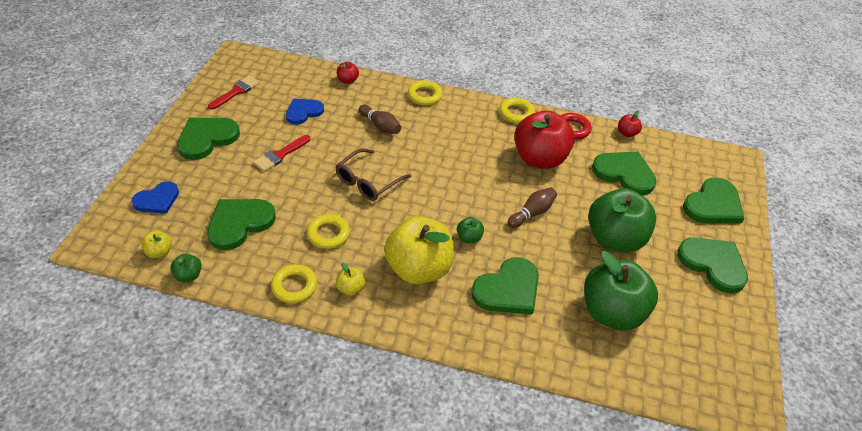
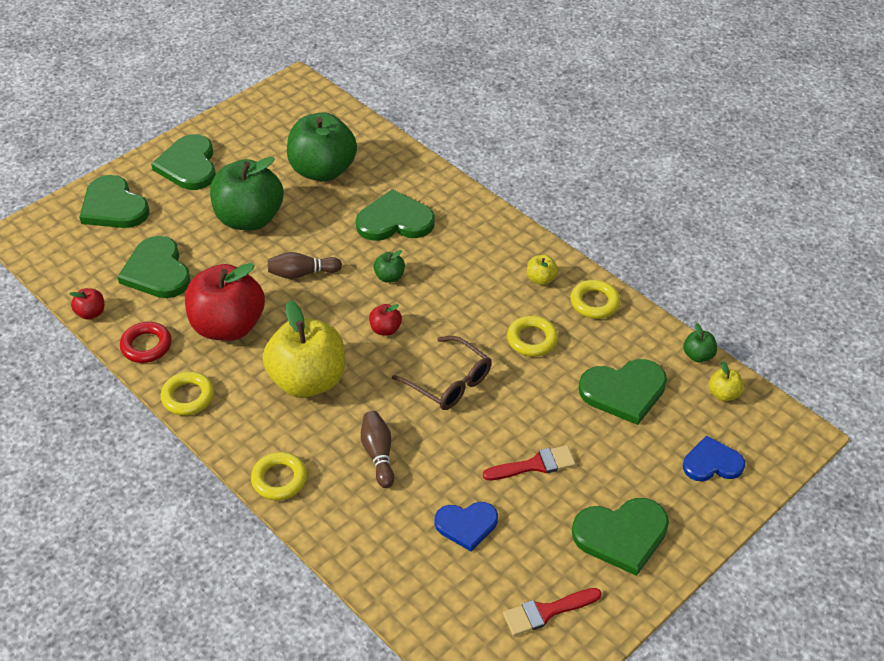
camera: 145 degrees left, 0 degrees up
(347, 80) = (366, 559): red apple -> red apple (385, 329)
(368, 181) = (449, 382): brown glasses -> brown glasses turned 60 degrees clockwise
(418, 268) = (463, 270): yellow apple -> yellow apple (308, 380)
(713, 205) = (113, 206): green heart -> green heart turned 120 degrees counterclockwise

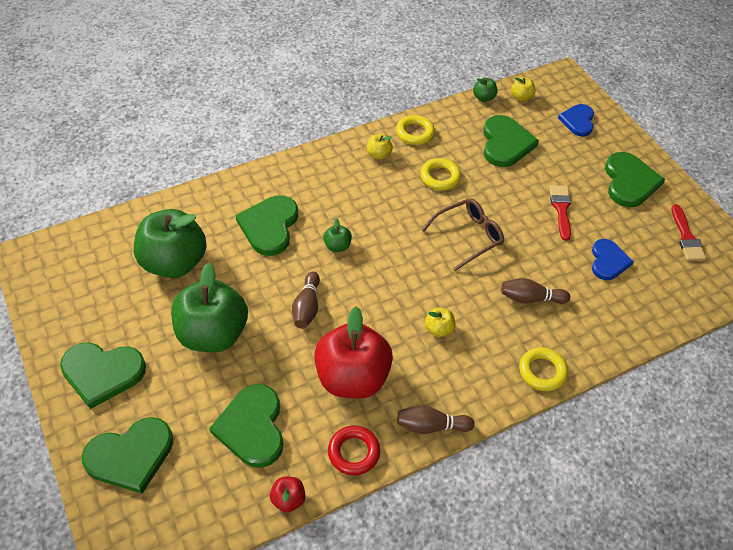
camera: 75 degrees left, 5 degrees up
(157, 271) = (252, 427): green heart -> green heart turned 90 degrees clockwise
(188, 397) = (431, 426): yellow ring -> brown bowling pin
(308, 380) = (439, 329): yellow apple -> yellow apple, size x0.42
(385, 329) = (398, 263): red apple -> none

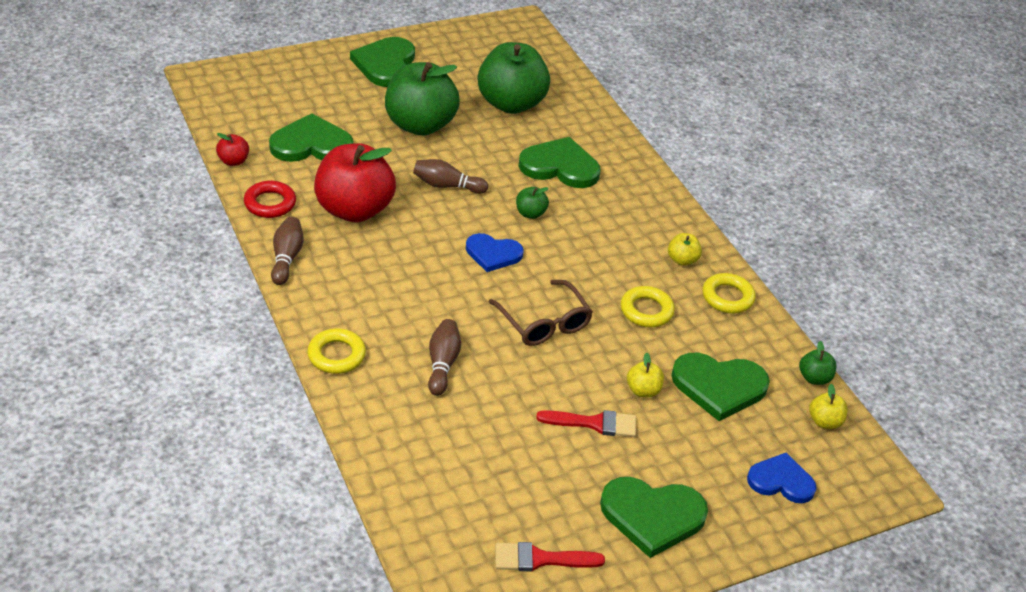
camera: 90 degrees right, 10 degrees down
(130, 456) = (299, 79): green heart -> none
(439, 329) = (406, 279): yellow apple -> yellow apple (643, 390)
(608, 261) = (498, 454): blue heart -> blue heart (493, 254)

